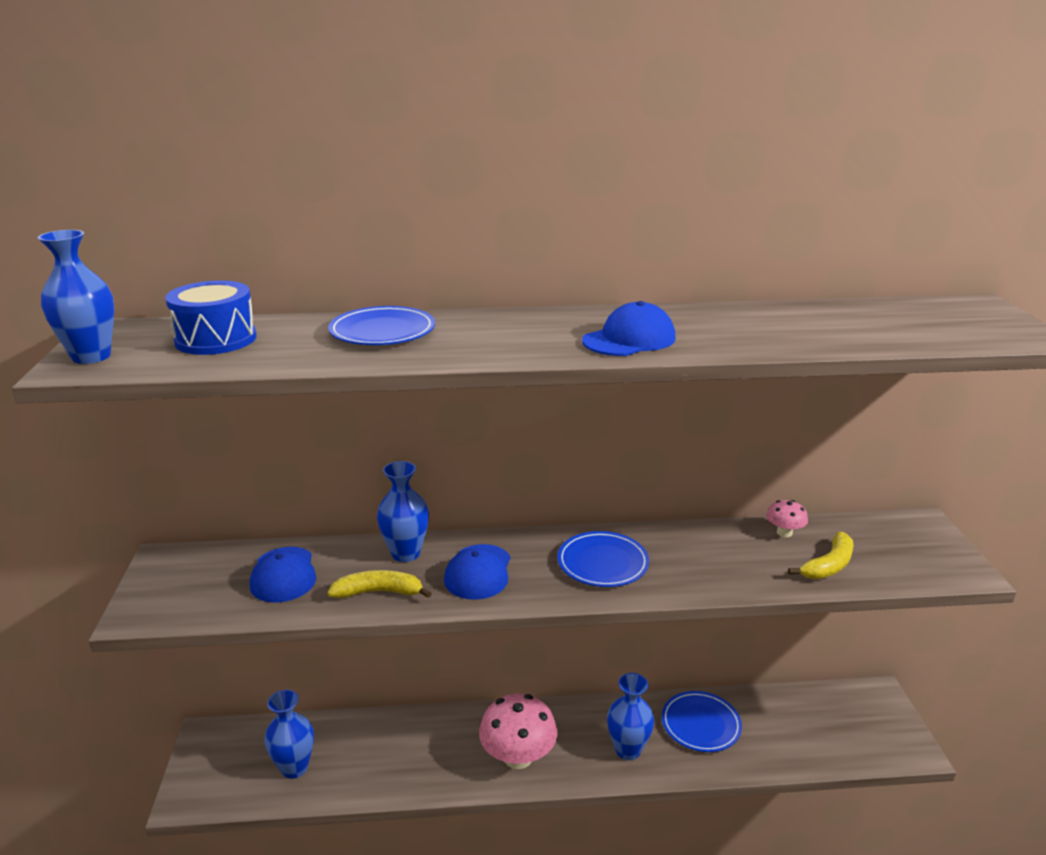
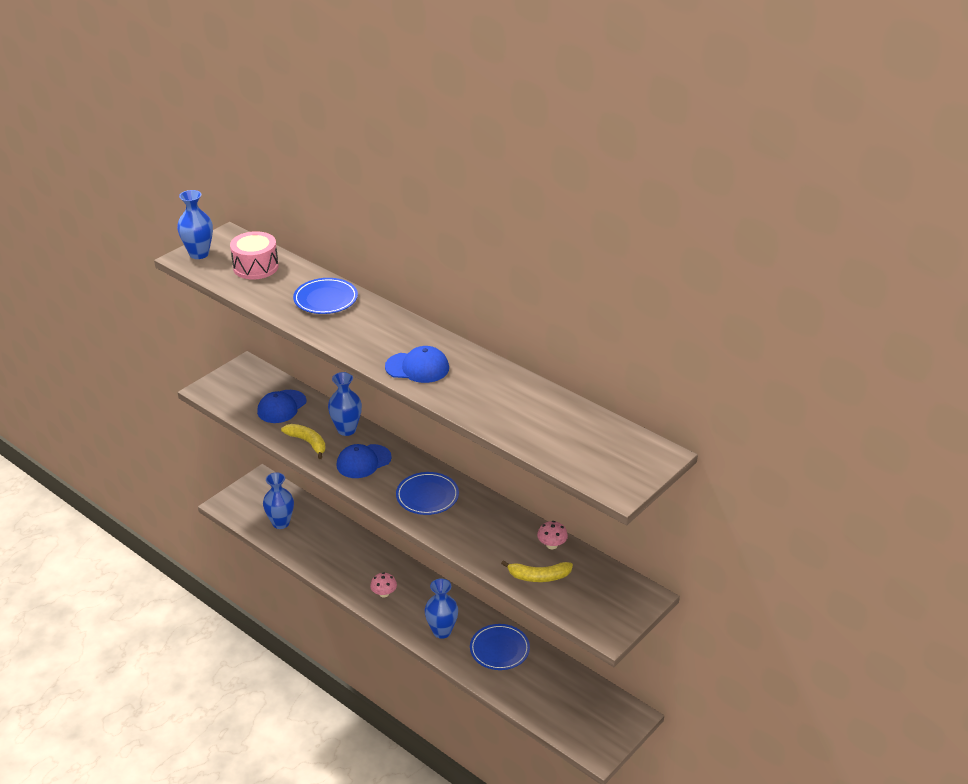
camera: 45 degrees right, 10 degrees up
(216, 339) = (255, 267): blue drum -> pink drum
(518, 757) = (384, 593): pink mushroom -> pink mushroom, size x0.49

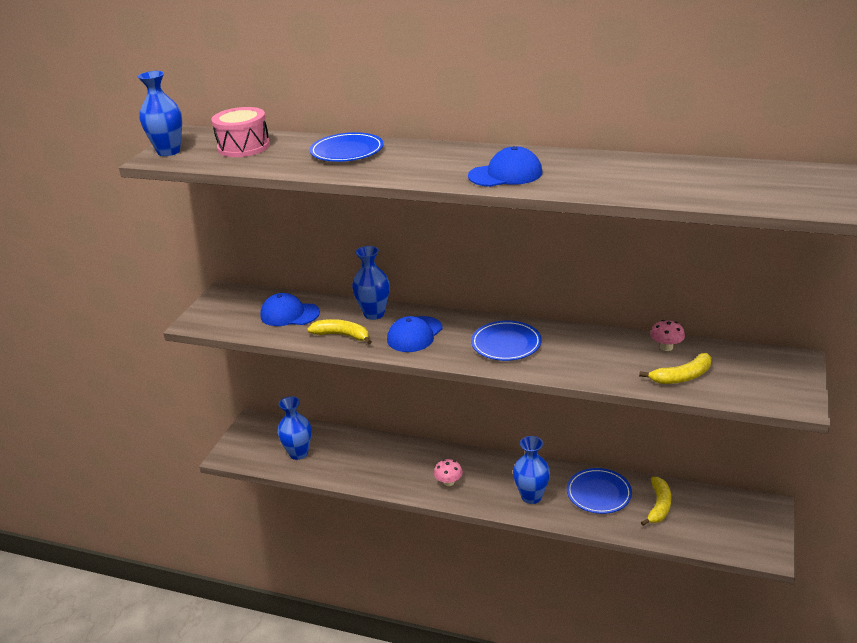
camera: 20 degrees left, 5 degrees down
(281, 407) = (289, 314): blue cap -> blue cap turned 90 degrees clockwise
(541, 679) = (659, 506): none -> yellow banana

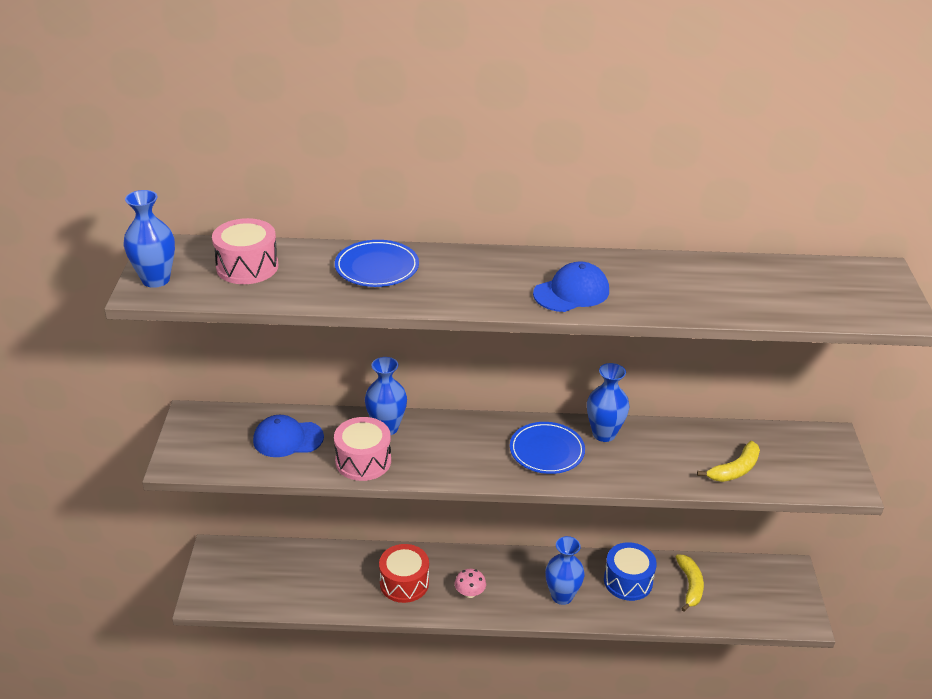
camera: 20 degrees left, 5 degrees up
(298, 453) = (287, 584): blue vase -> blue vase (604, 434)
(342, 335) = (363, 461): yellow banana -> pink drum
(395, 466) = (404, 583): none -> red drum
(414, 334) = (444, 450): blue cap -> none
(598, 493) = (628, 581): blue plate -> blue drum
(666, 347) = (707, 436): pink mushroom -> none

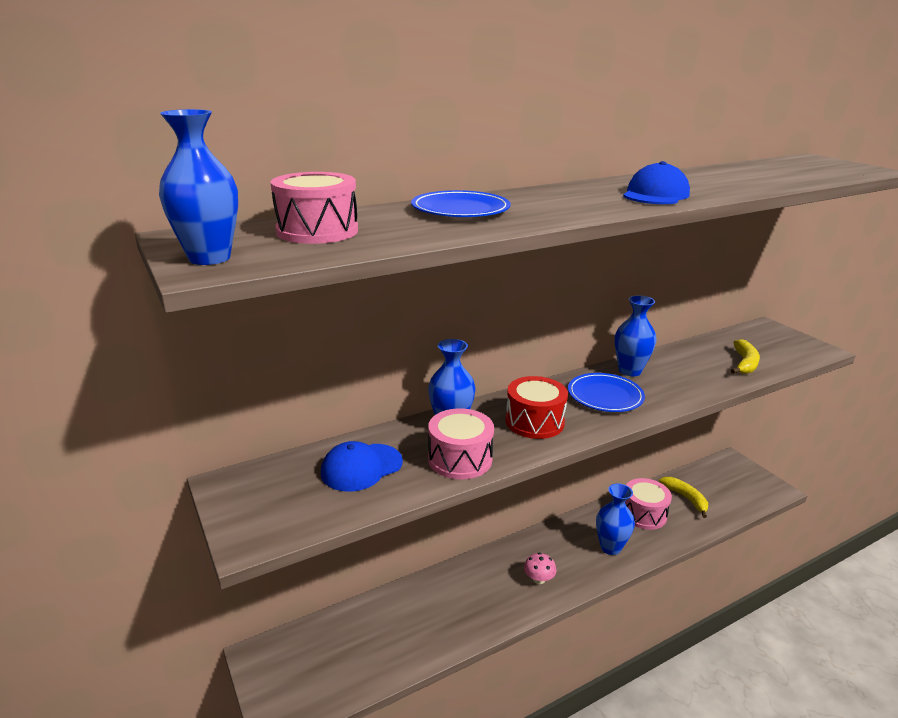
camera: 30 degrees left, 10 degrees down
(404, 583) = (475, 597): red drum -> red drum (534, 422)
(628, 581) = (643, 514): blue drum -> pink drum

